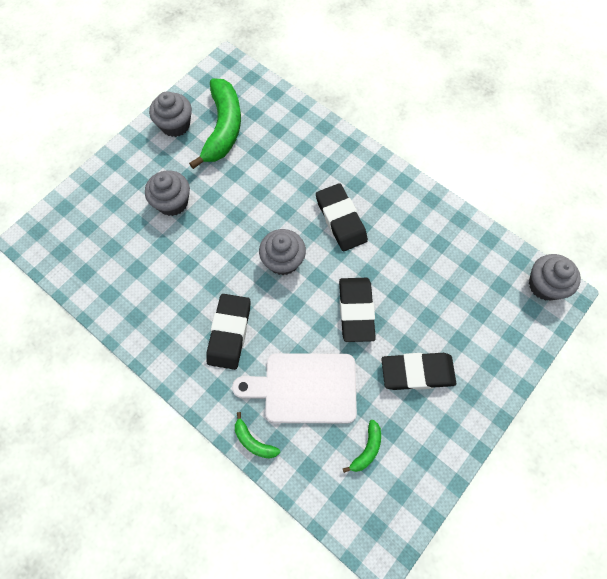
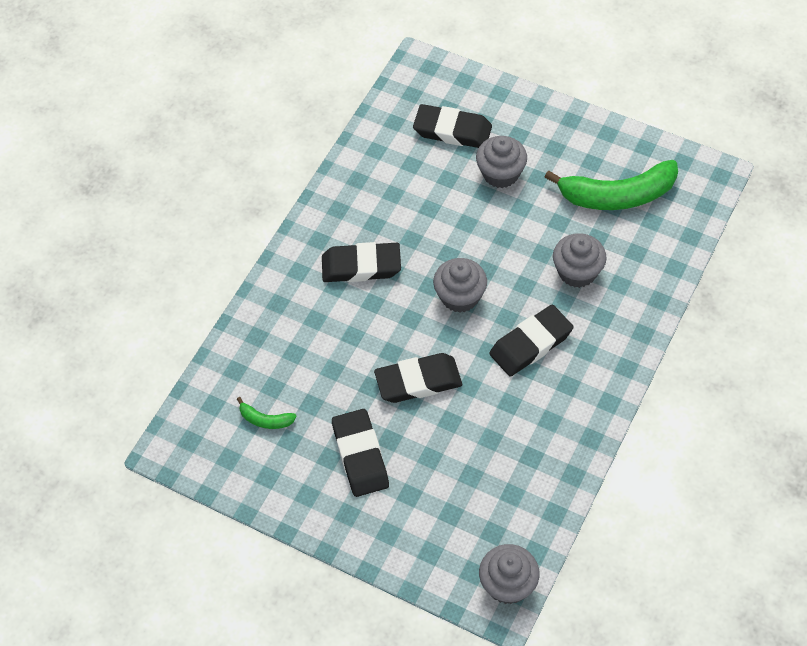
camera: 80 degrees right, 10 degrees down
(114, 228) = (452, 130): none -> black eraser
(175, 125) = (604, 147): grey cupcake -> grey cupcake (577, 272)
(253, 441) = (252, 315): green banana -> none
(304, 388) = (317, 349): white cutting board -> none

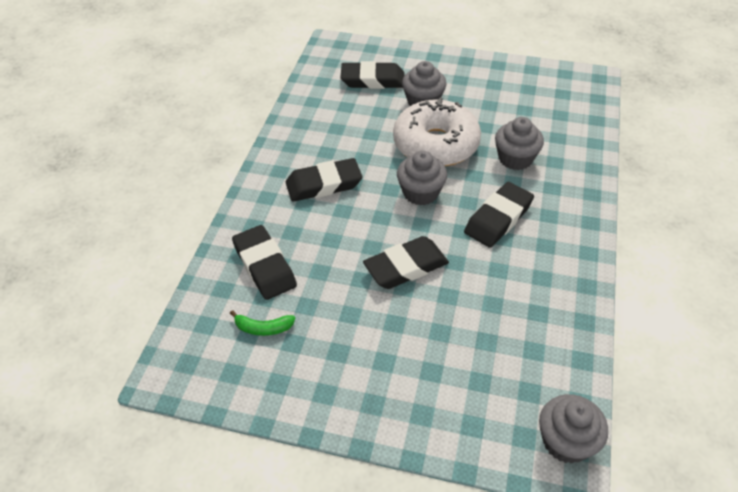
camera: 15 degrees left, 10 degrees down
(360, 455) = (369, 343): black eraser -> black eraser (264, 266)
(496, 236) = (436, 144): none -> white donut
(617, 195) = (524, 102): green banana -> none

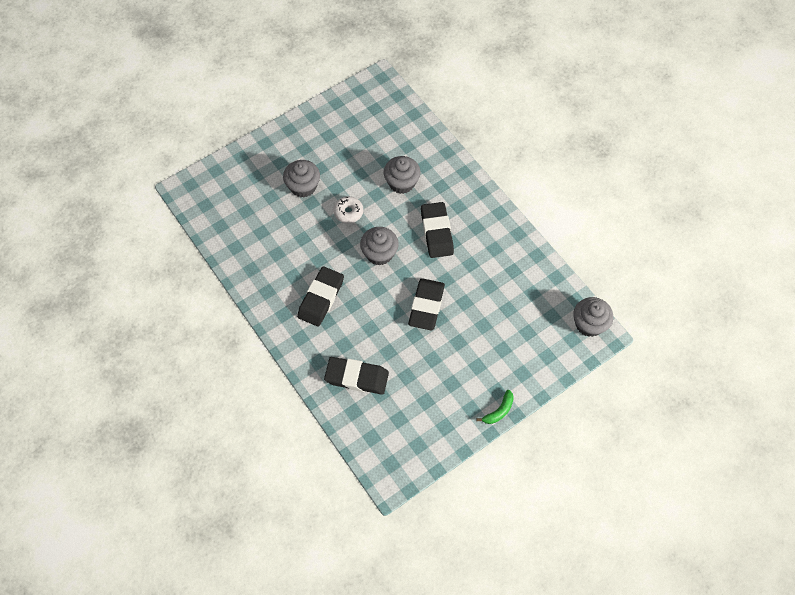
camera: 50 degrees left, 15 degrees up
(263, 328) = (402, 409): green banana -> green banana (499, 411)
(372, 80) = (251, 196): black eraser -> none
(436, 144) = (348, 212): white donut -> white donut, size x0.43

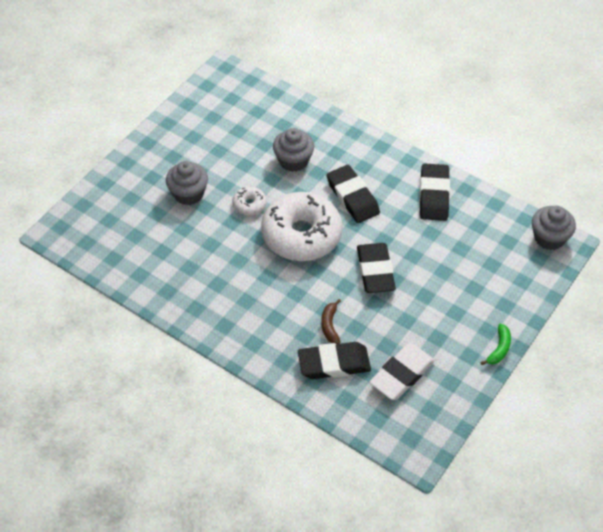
camera: 20 degrees left, 10 degrees down
(321, 298) = (258, 297): black eraser -> black eraser (434, 195)
(368, 342) = (330, 325): none -> brown banana
(379, 253) = (301, 235): grey cupcake -> white donut
(407, 406) = (401, 374): none -> white eraser

